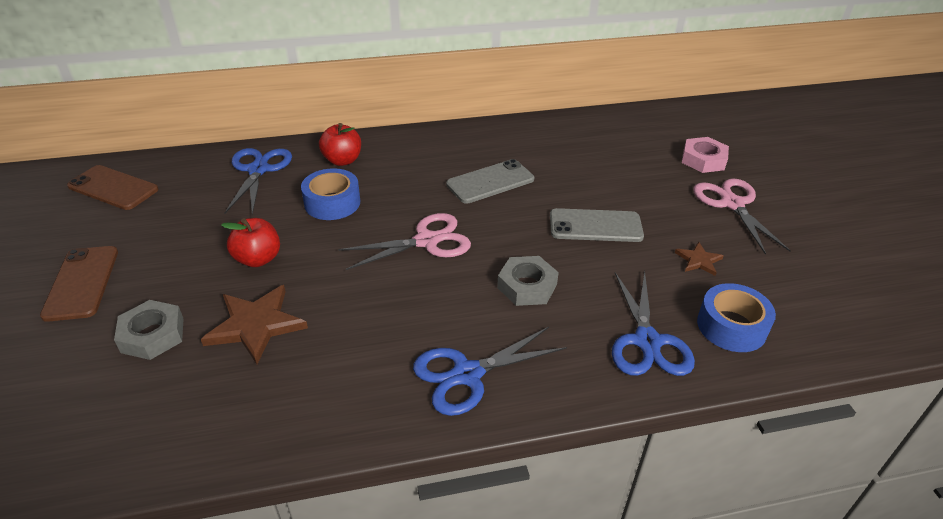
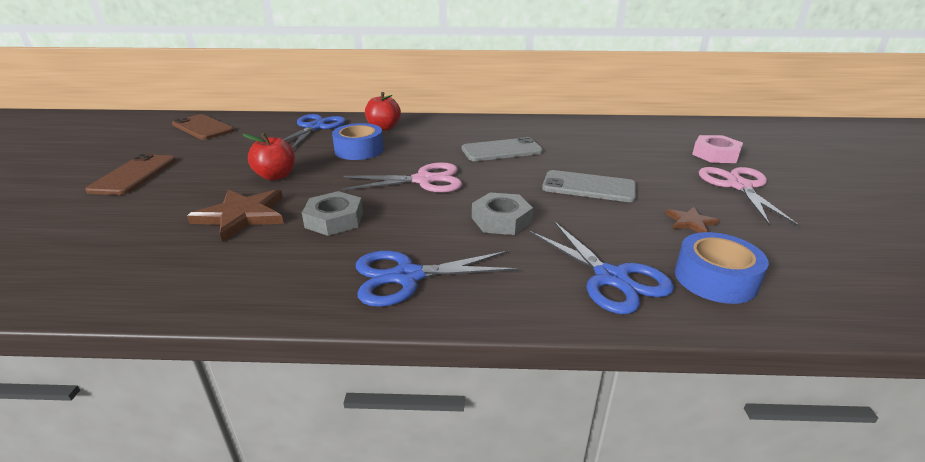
camera: 15 degrees right, 10 degrees down
(152, 335) = (157, 211): grey nut -> grey nut (334, 219)
(647, 341) = (611, 278): blue scissors -> blue scissors turned 45 degrees counterclockwise

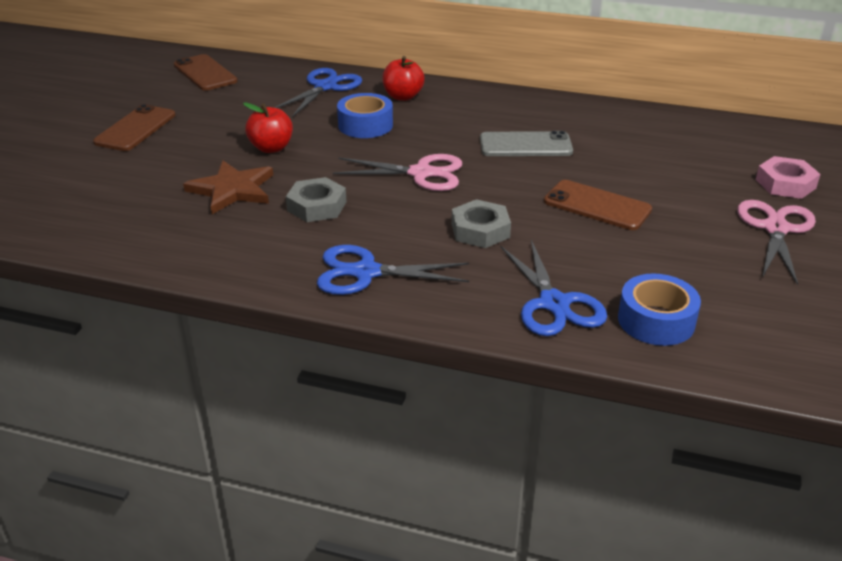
camera: 15 degrees right, 5 degrees up
(588, 187) = (597, 206): grey phone -> brown phone
(690, 222) = (680, 262): brown star -> none

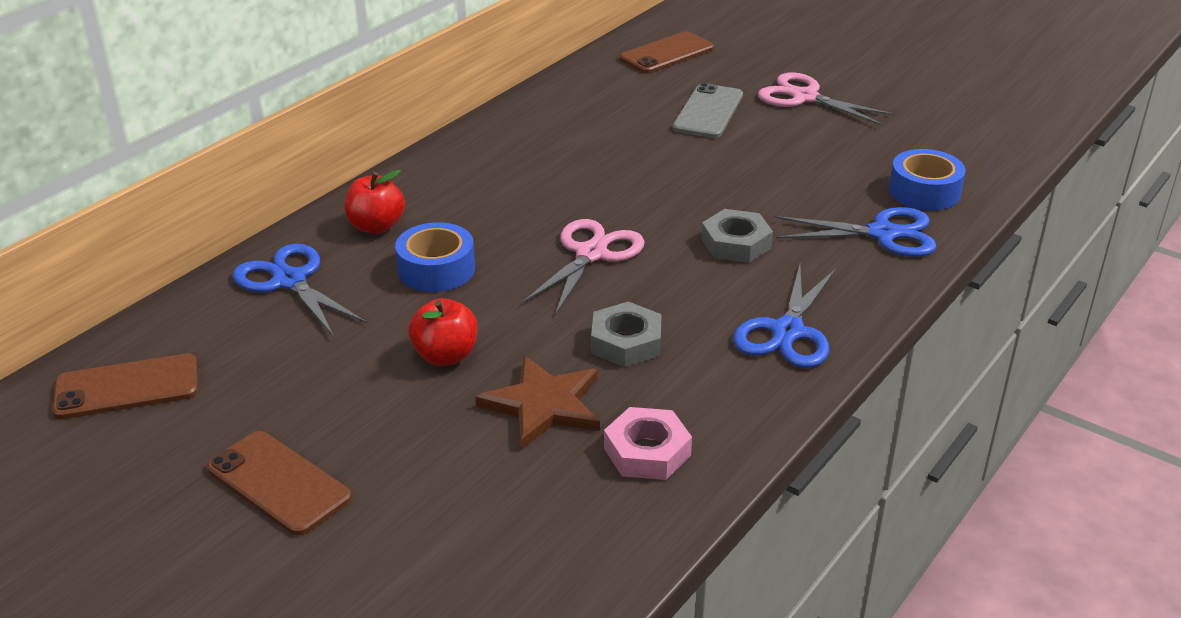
camera: 70 degrees left, 0 degrees up
(525, 145) = (569, 175): grey phone -> grey phone (708, 112)
(597, 206) = (721, 168): brown phone -> brown phone (667, 53)
(785, 184) = (732, 69): pink nut -> pink nut (647, 452)

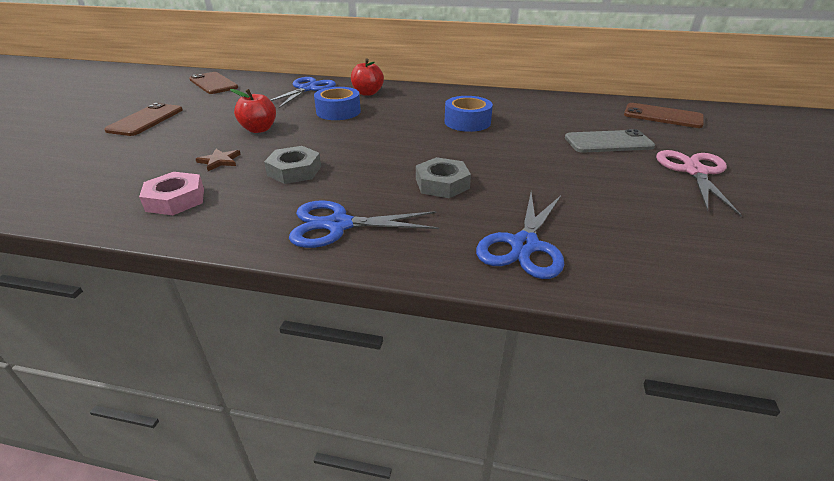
camera: 65 degrees right, 0 degrees up
(544, 405) = (219, 161): brown star -> brown star, size x0.53
(591, 254) = (386, 142): pink scissors -> none
(883, 234) = (524, 245): blue scissors -> blue scissors turned 45 degrees clockwise
(924, 191) = (627, 257): blue tape -> blue tape (467, 122)

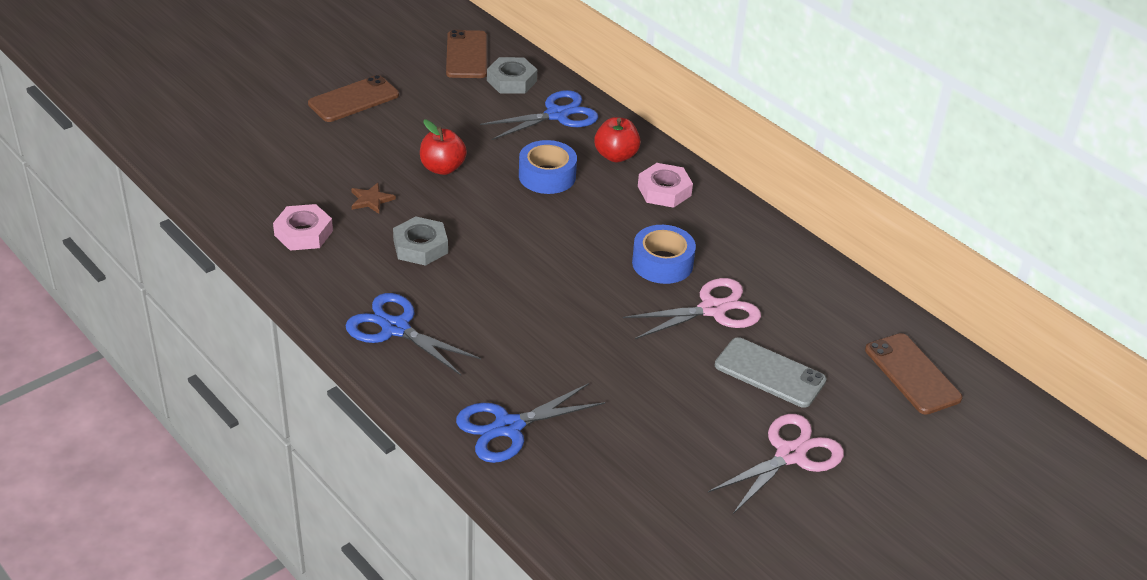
camera: 35 degrees right, 5 degrees up
(417, 97) = (664, 191): none -> pink nut
(442, 184) = (526, 332): grey nut -> grey nut (511, 81)
(528, 129) = (712, 309): none -> pink scissors

